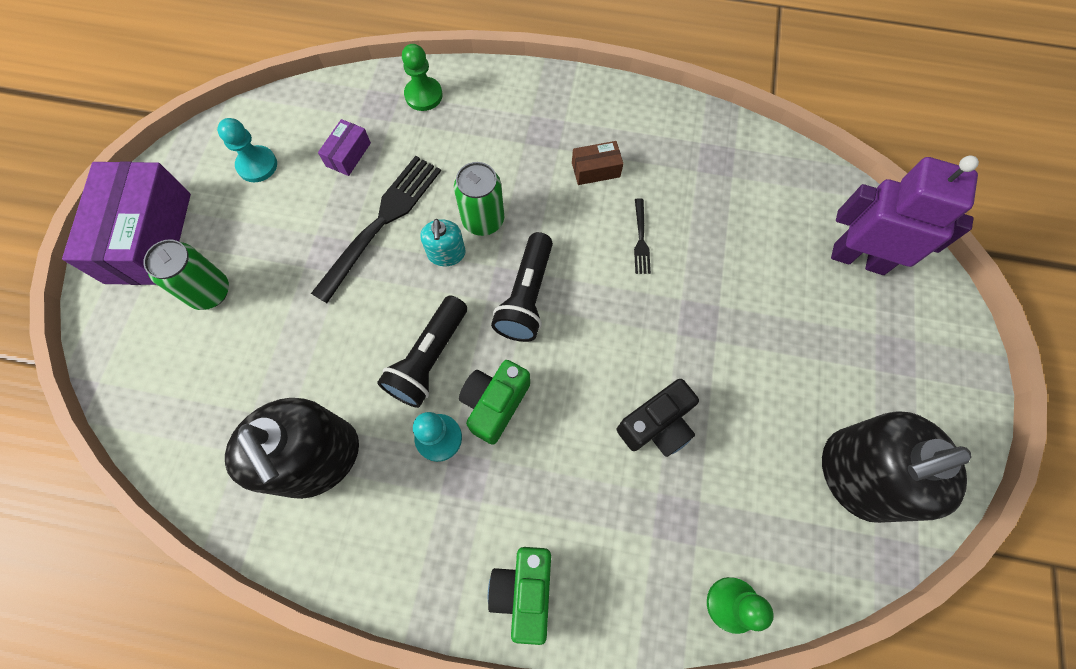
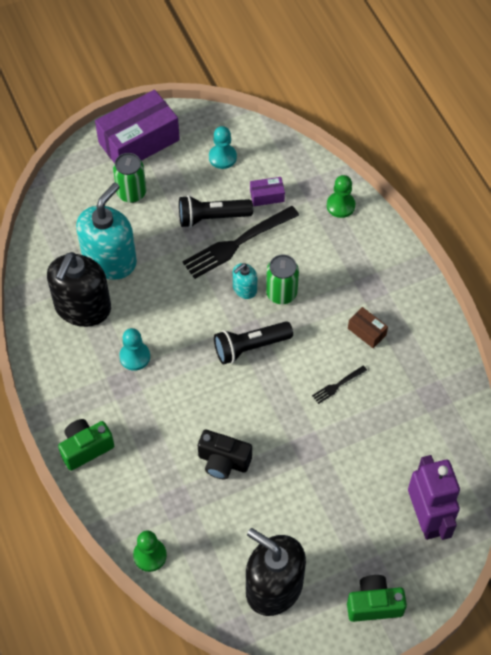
camera: 55 degrees right, 10 degrees down
(279, 379) = (110, 260): none -> turquoise soap dispenser
(381, 222) = (237, 243): black fork -> black fork turned 150 degrees clockwise
(429, 359) = (175, 322): black flashlight -> black flashlight (212, 217)
(495, 404) = (174, 372): green camera -> green camera (374, 604)

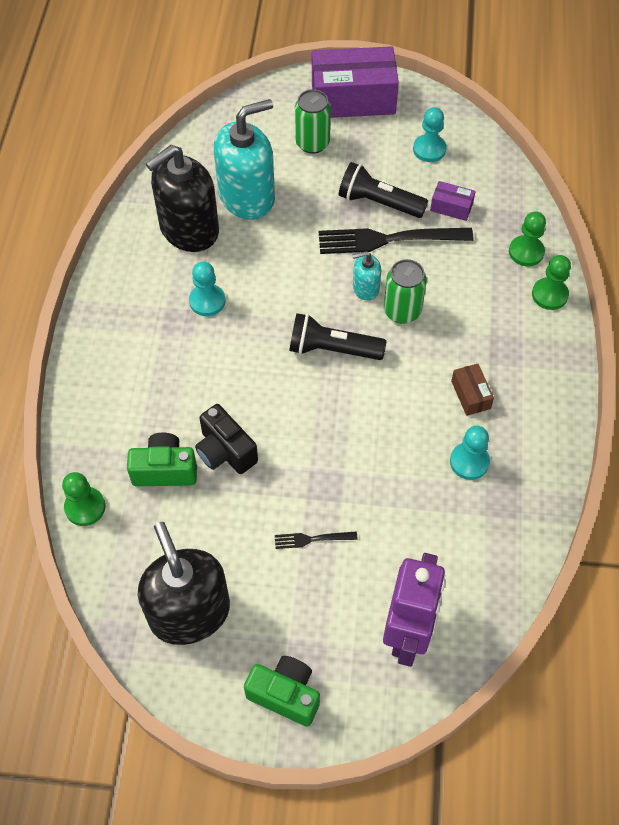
camera: 30 degrees right, 0 degrees up
(86, 448) = (97, 366): green camera -> green camera (165, 470)
(338, 385) = (401, 435): black fork -> black fork (312, 539)
(376, 230) = (549, 295): none -> green pawn
(395, 380) = (469, 462): none -> turquoise pawn

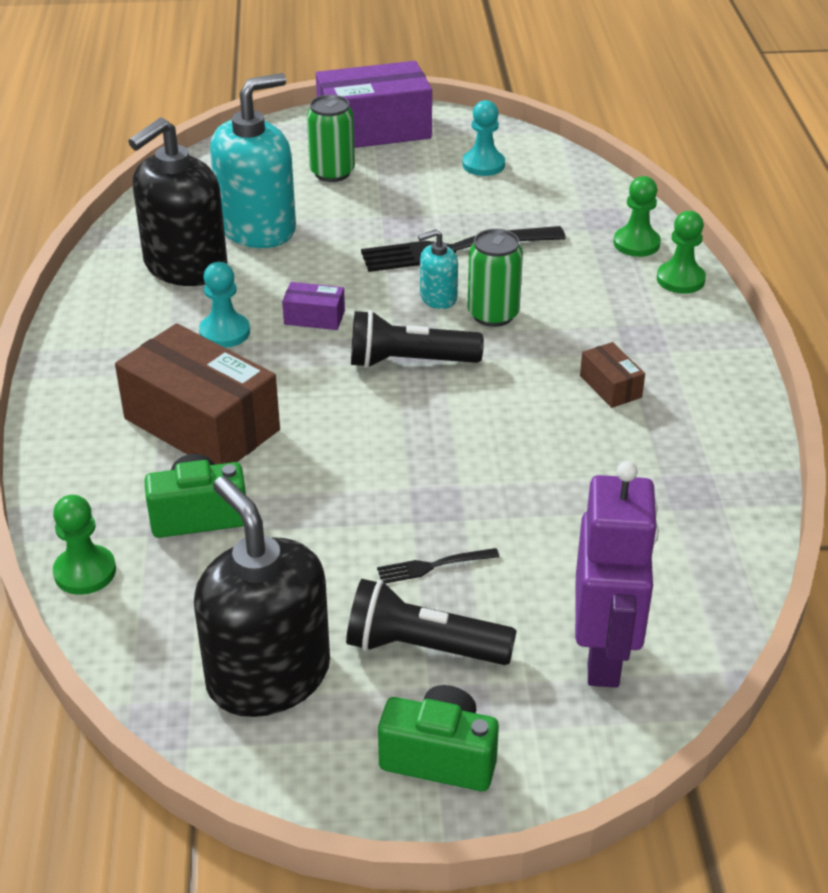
camera: 10 degrees left, 20 degrees down
(178, 387) = (202, 424): none -> brown box
(225, 451) = (283, 484): black camera -> none
(378, 203) = (432, 217): black flashlight -> black flashlight (423, 647)
(451, 207) = (527, 213): purple box -> purple box (314, 317)
(469, 462) = (631, 455): turquoise pawn -> none

